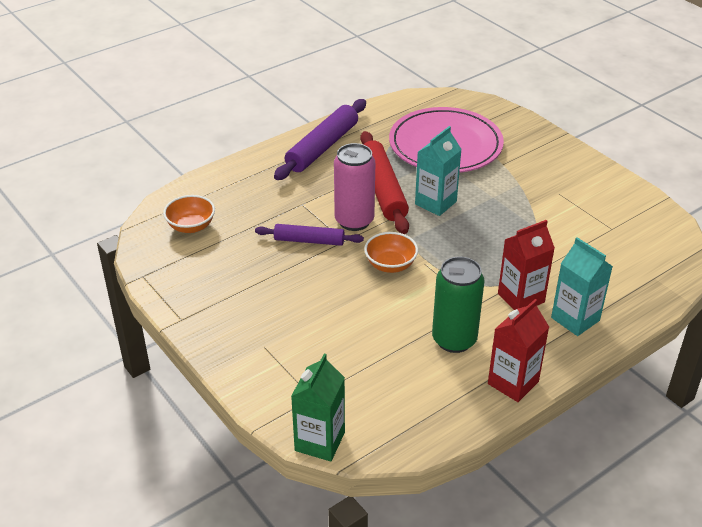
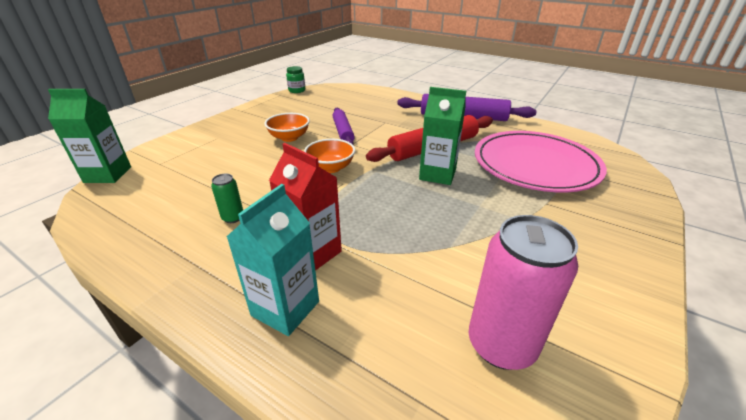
camera: 70 degrees right, 5 degrees down
(137, 257) = (297, 90): none -> green jar
(191, 226) = (335, 97): orange bowl -> orange bowl (289, 137)
(354, 221) = (380, 143): pink can -> pink can (501, 345)
(435, 203) = (437, 174): turquoise carton -> green carton
(454, 340) = (233, 218): green can -> green can, size x0.47
(513, 383) = (163, 269): red carton -> none

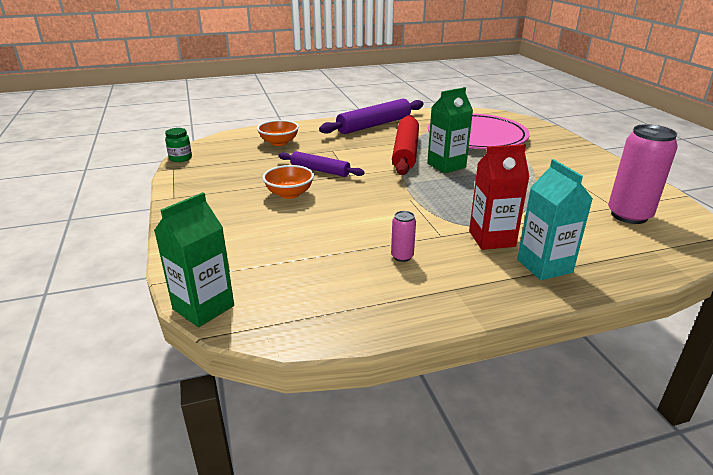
camera: 50 degrees left, 5 degrees down
(233, 218) = (402, 256): green can -> pink can
(331, 168) = (378, 195): orange bowl -> orange bowl (279, 143)

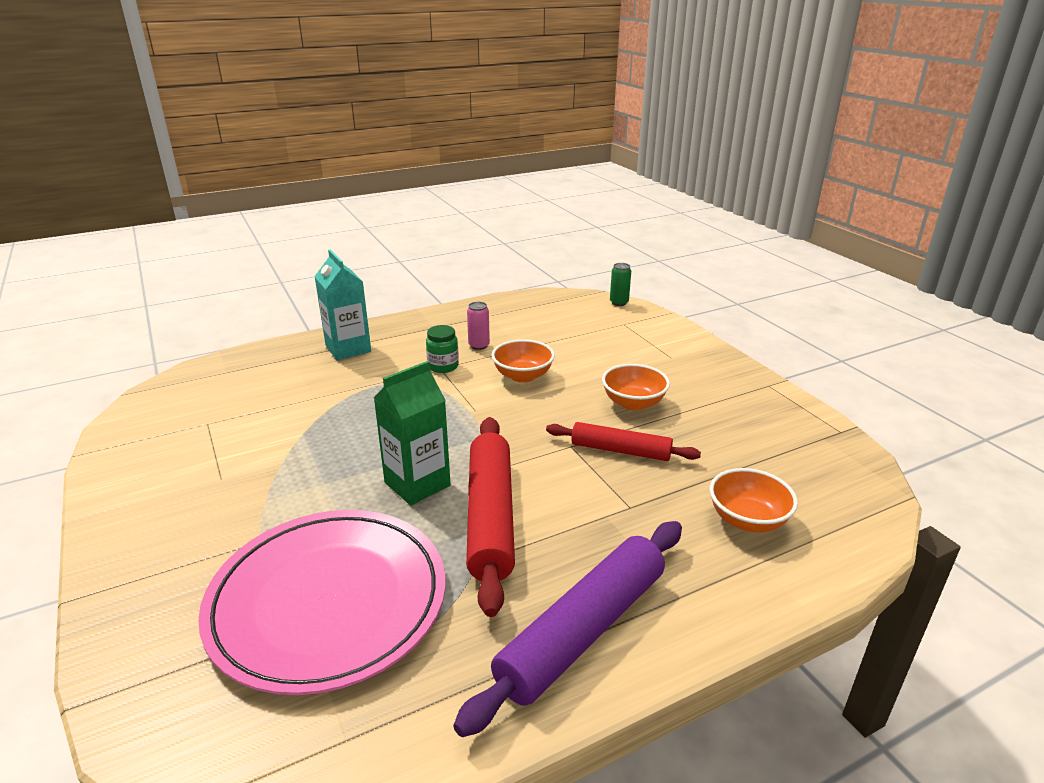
camera: 170 degrees right, 0 degrees up
(180, 158) = (862, 454): green jar -> green jar (443, 366)
(203, 307) = (619, 302): green carton -> green can
(320, 170) = (620, 450): purple rolling pin -> red rolling pin
(366, 221) = (523, 376): none -> orange bowl
(492, 239) = (387, 369): red carton -> none
(629, 215) = (203, 411): pink can -> none

